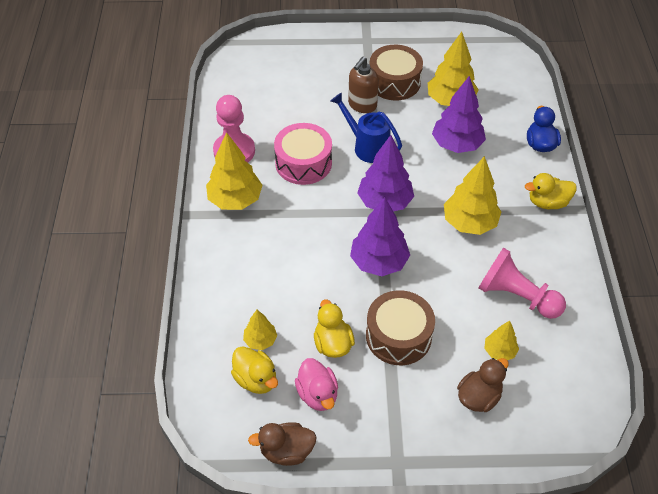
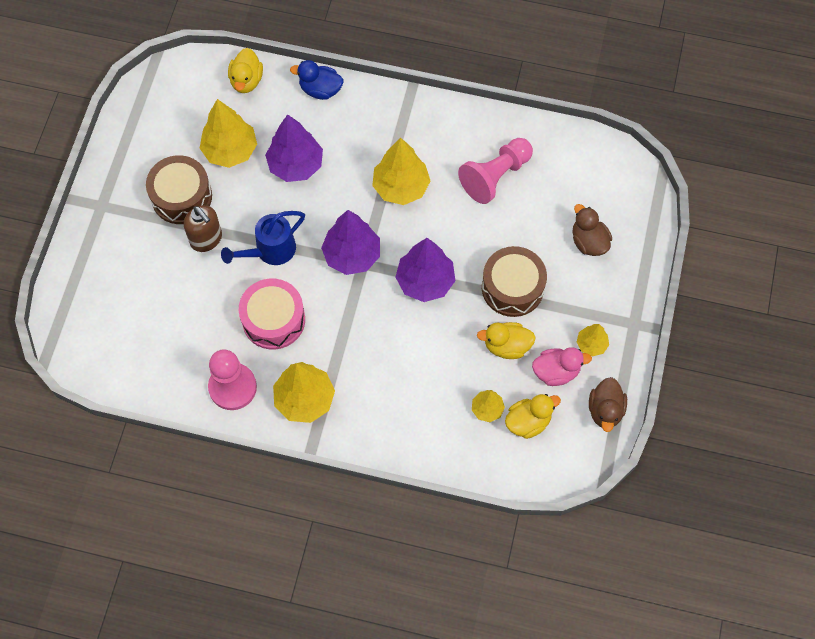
camera: 75 degrees left, 15 degrees up
(499, 351) = (548, 210): yellow tree -> yellow tree (591, 344)
(547, 202) = (396, 111): yellow duck -> yellow duck (246, 81)

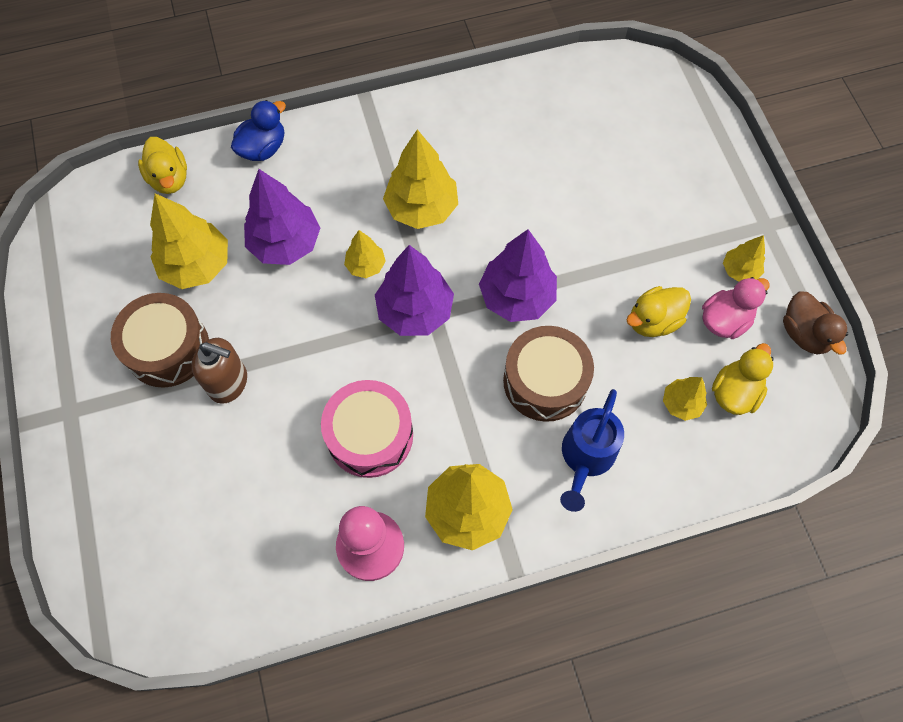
camera: 30 degrees left, 0 degrees up
(270, 251) = (315, 356): blue watering can -> blue watering can (585, 458)
(320, 90) = (263, 148): blue duck -> blue duck turned 150 degrees clockwise
(339, 207) = (365, 266): none -> yellow tree
(495, 176) = (517, 146): pink pawn -> none
(512, 288) = (615, 254): brown drum -> brown drum (545, 381)
(588, 242) = (660, 165): brown duck -> none

